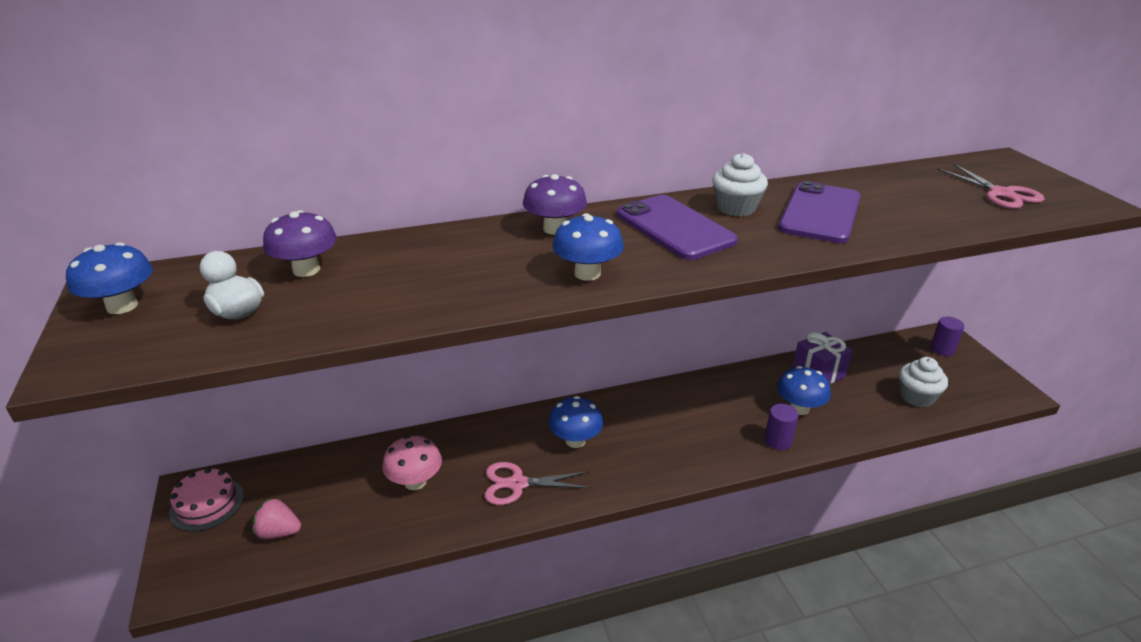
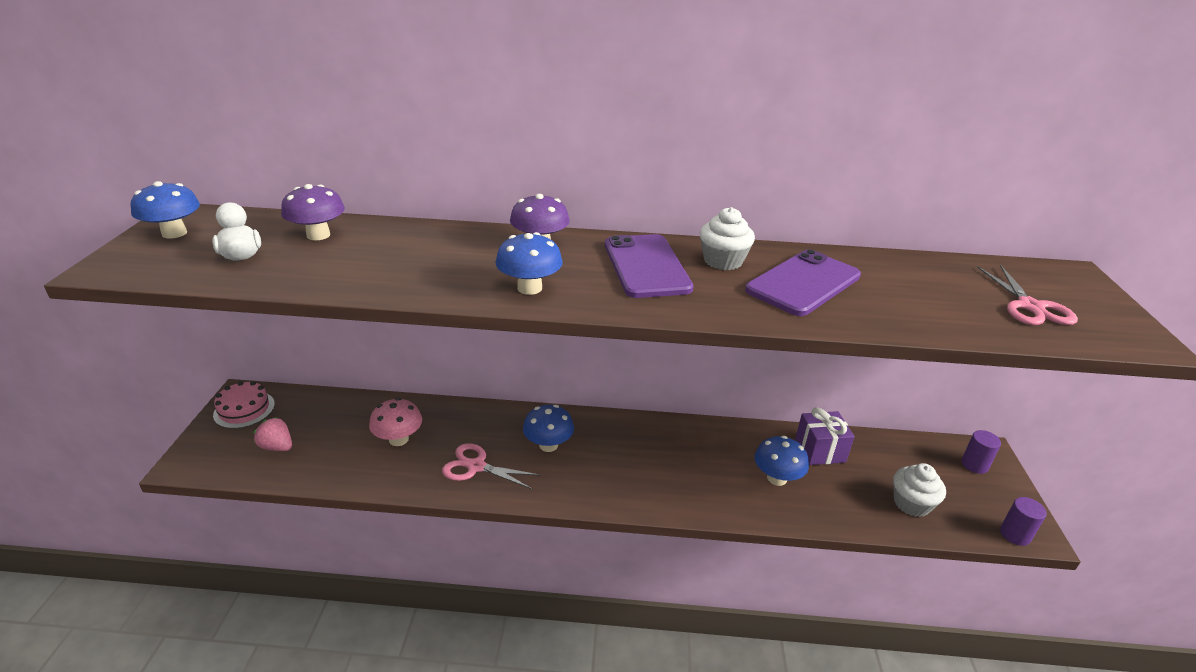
camera: 20 degrees right, 0 degrees up
(778, 441) = (734, 502): purple cylinder -> purple cylinder (1015, 534)

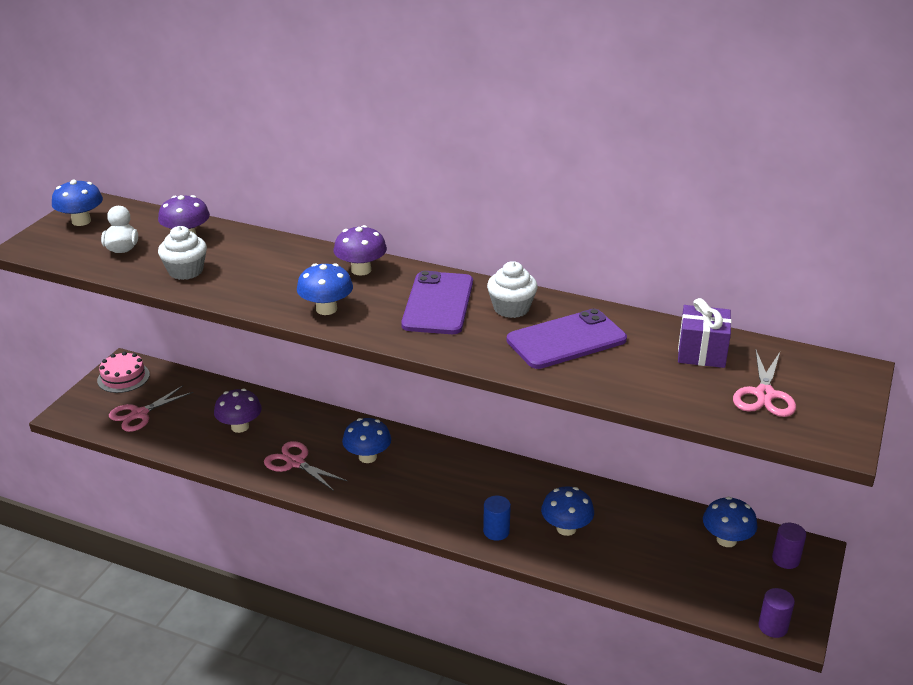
camera: 20 degrees right, 0 degrees up
(277, 447) = (139, 414): pink strawberry -> pink scissors
(398, 439) = (240, 427): pink mushroom -> purple mushroom
(716, 496) = (496, 531): none -> blue cylinder
(820, 450) = (628, 513): purple gift -> purple gift (701, 353)
(911, 503) = (686, 578): white cupcake -> white cupcake (185, 271)
(916, 457) = (726, 540): none -> blue mushroom

